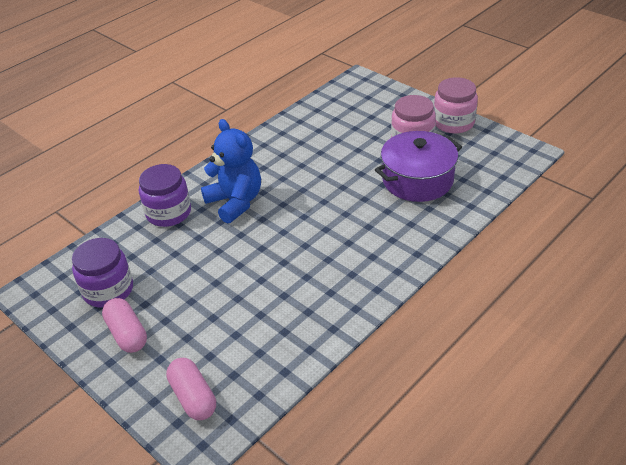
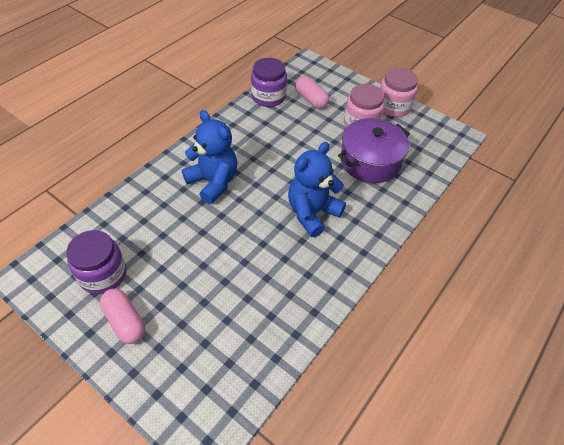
camera: 10 degrees left, 10 degrees up
(168, 213) = (153, 193): purple jar -> purple jar (268, 97)
(193, 397) = (194, 388): pink capsule -> pink capsule (311, 99)
(343, 232) = (312, 213): none -> blue teddy bear

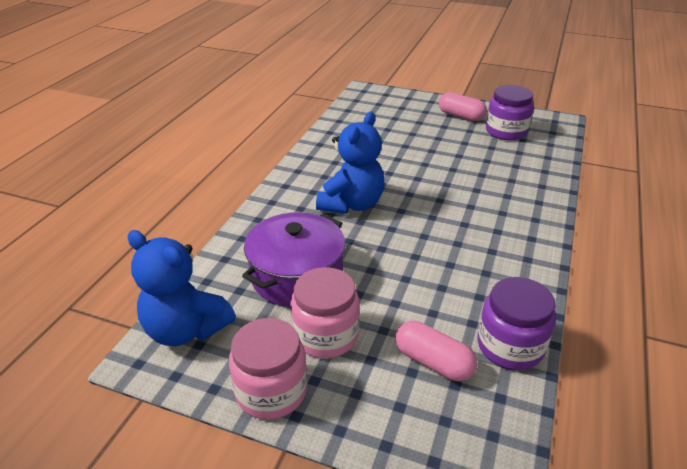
camera: 165 degrees right, 15 degrees down
(213, 182) = (481, 208): blue teddy bear -> blue teddy bear (186, 329)

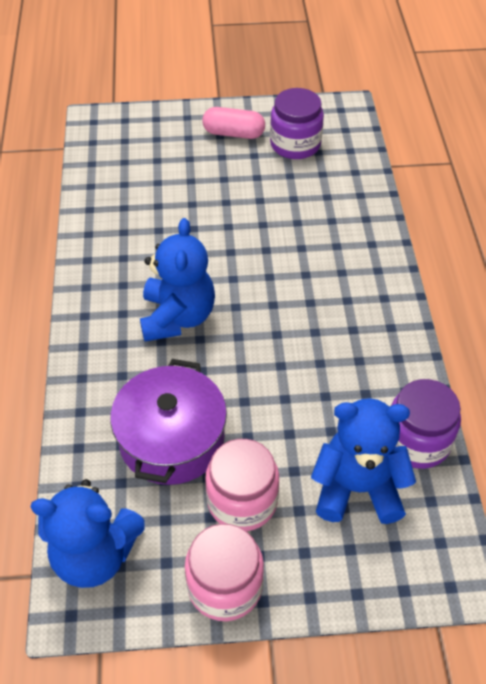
camera: 25 degrees left, 15 degrees up
(433, 362) = (357, 488): pink capsule -> blue teddy bear

